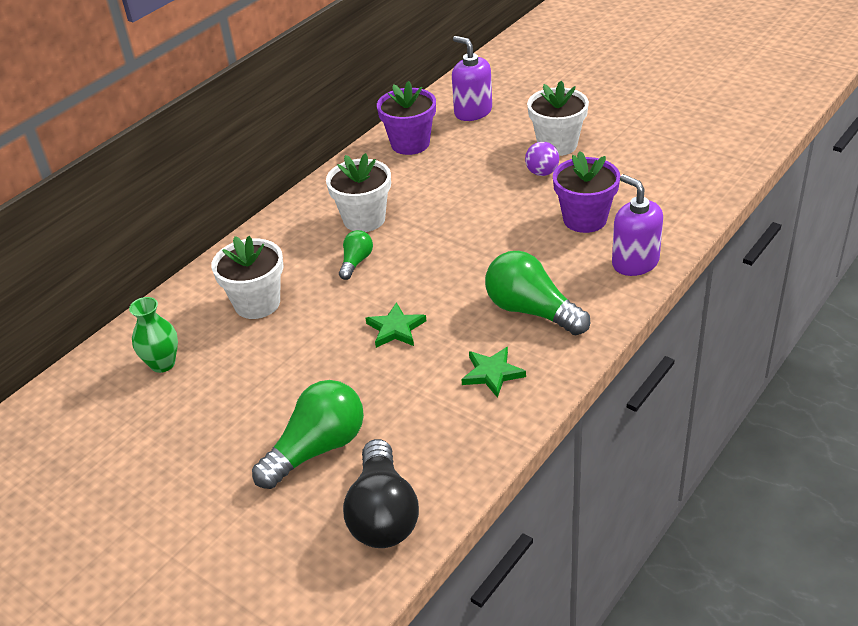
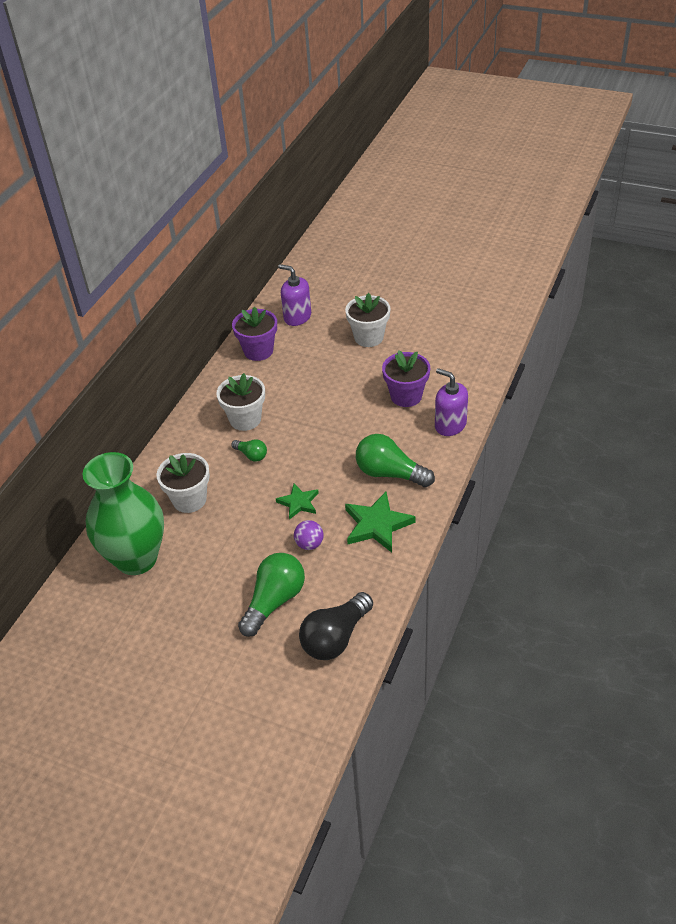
camera: 15 degrees left, 5 degrees up
(163, 364) = (136, 558): green vase -> green vase, size x2.28
(356, 262) = (251, 455): green light bulb -> green light bulb turned 120 degrees clockwise
(383, 513) = (335, 637): black light bulb -> black light bulb turned 60 degrees clockwise
(492, 373) = (377, 525): green star -> green star, size x1.62
(542, 172) = (364, 362): purple ball -> purple ball (309, 544)

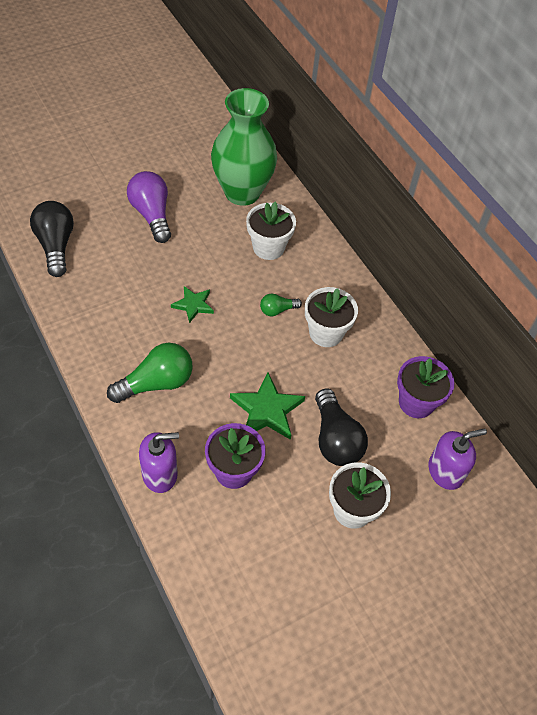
camera: 120 degrees right, 10 degrees up
(228, 600) = (152, 215): none -> purple light bulb
(274, 601) = (122, 235): green light bulb -> none
(309, 544) = (146, 284): purple ball -> none
(329, 368) = (335, 439): none -> black light bulb
(377, 525) = (116, 335): green star -> green star (267, 410)

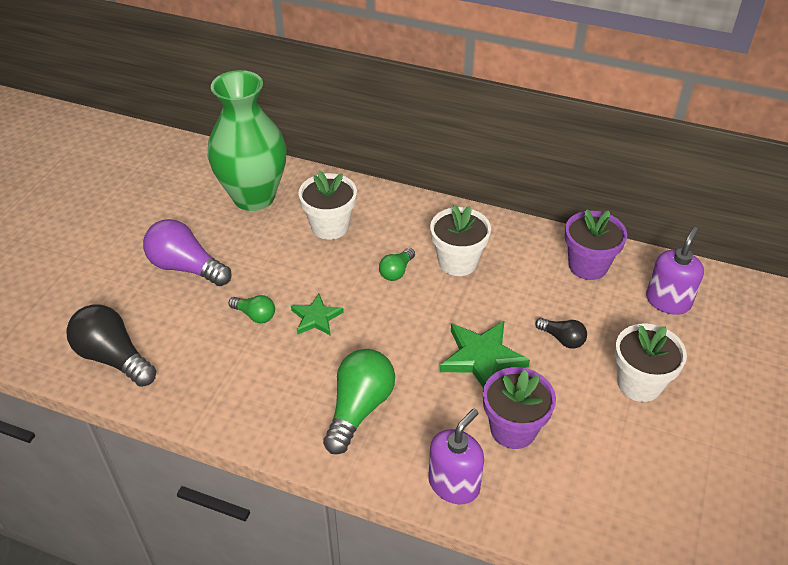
camera: 35 degrees left, 10 degrees down
(159, 276) = (255, 315): none -> green light bulb
(335, 439) = (562, 339): black light bulb -> black light bulb, size x0.53

